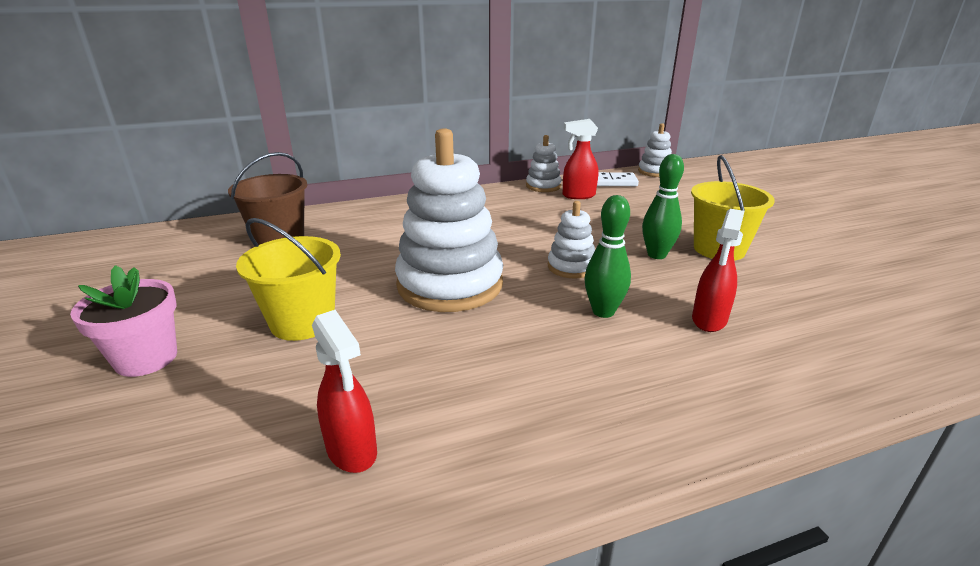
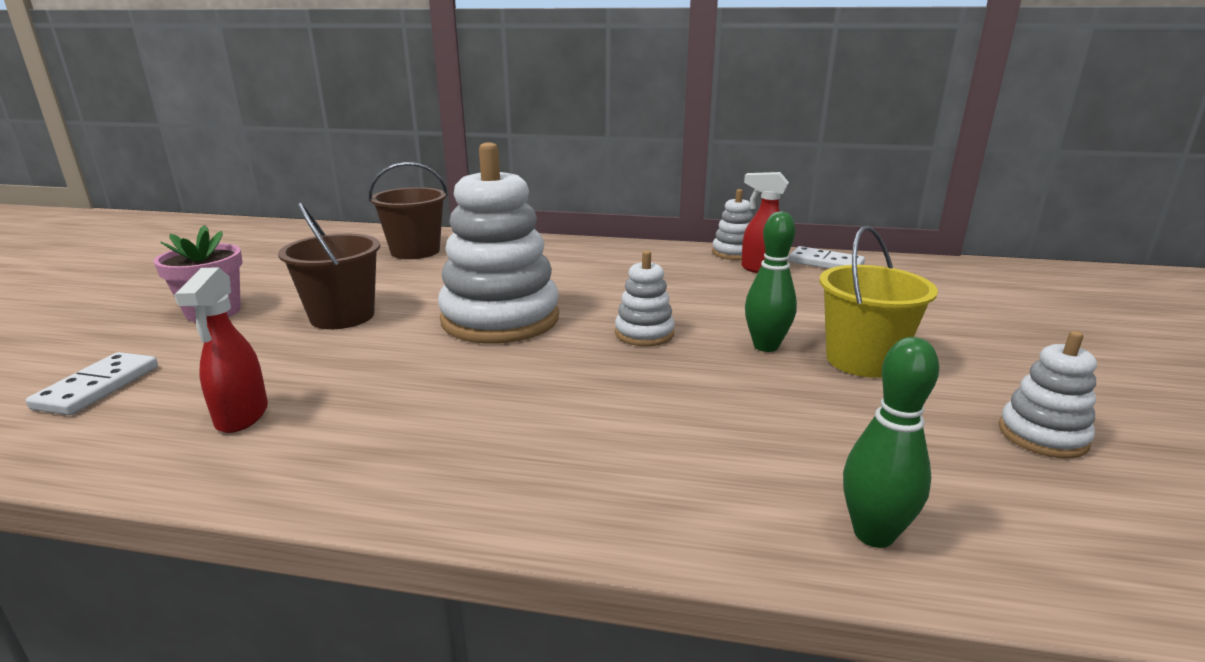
camera: 30 degrees right, 5 degrees down
(132, 486) = (97, 387): none -> white domino
(302, 322) = (342, 316): yellow bucket -> brown bucket
(603, 311) = (613, 382): green bowling pin -> green bowling pin (873, 534)
(654, 172) = (907, 262): white stacking toy -> white stacking toy (1042, 436)
(709, 320) = (725, 425): red spray bottle -> none

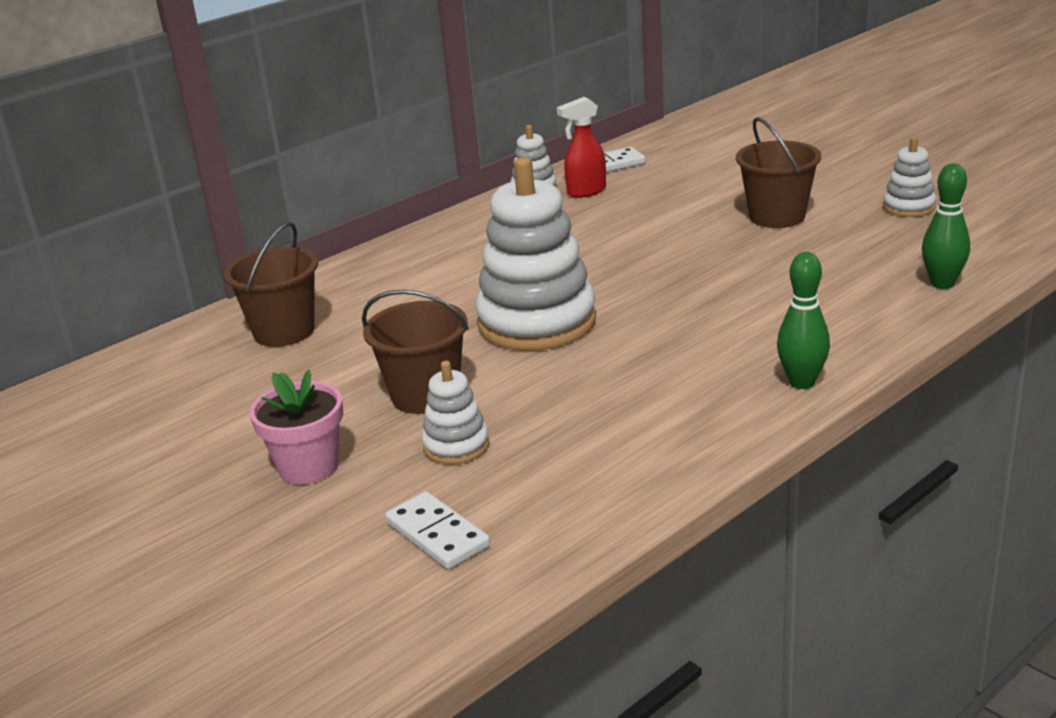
camera: 50 degrees left, 5 degrees up
(241, 417) = (589, 461): red spray bottle -> none
(644, 333) = (644, 273): white stacking toy -> white stacking toy (456, 446)
(766, 346) = (720, 238): green bowling pin -> green bowling pin (802, 382)
(862, 360) = (777, 216): yellow bucket -> brown bucket

